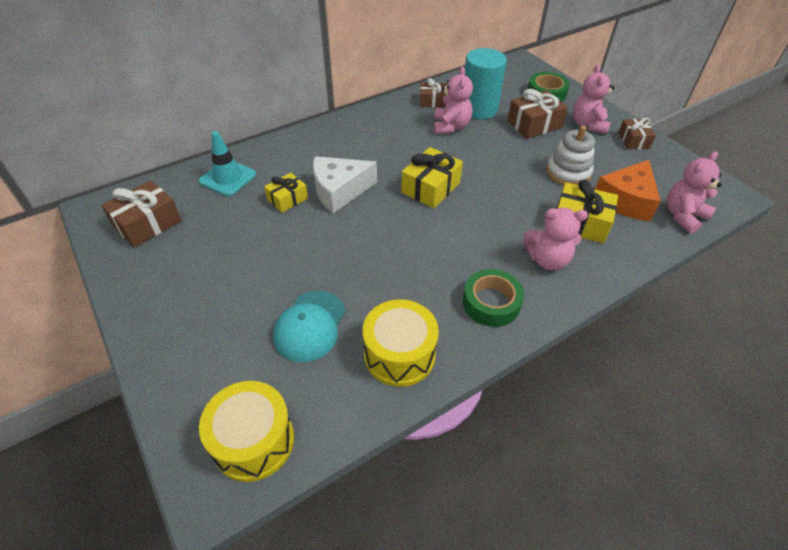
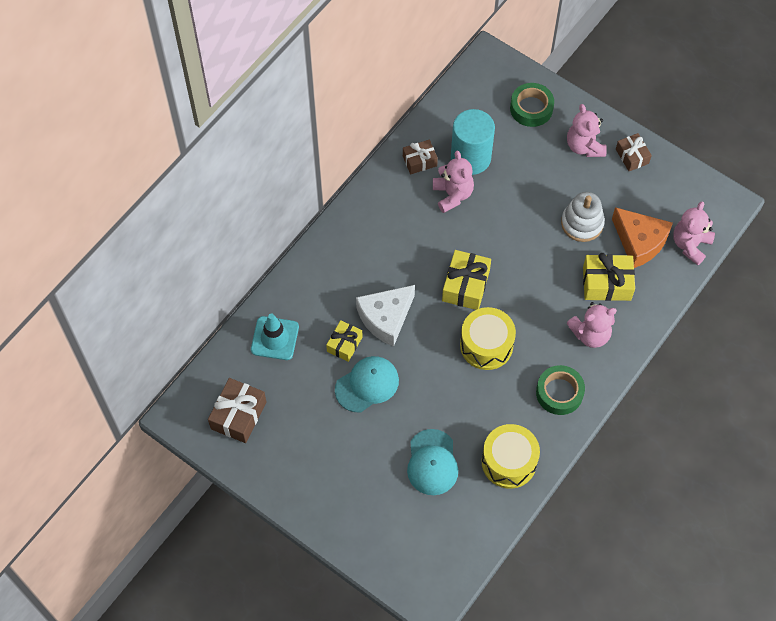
camera: 20 degrees left, 15 degrees up
(253, 441) = (440, 560): yellow drum -> yellow drum (486, 345)
(287, 235) = (367, 385): none -> turquoise cap
(534, 124) = (532, 164): brown gift -> none
(626, 200) = (639, 242): orange cheese -> orange cheese turned 60 degrees counterclockwise

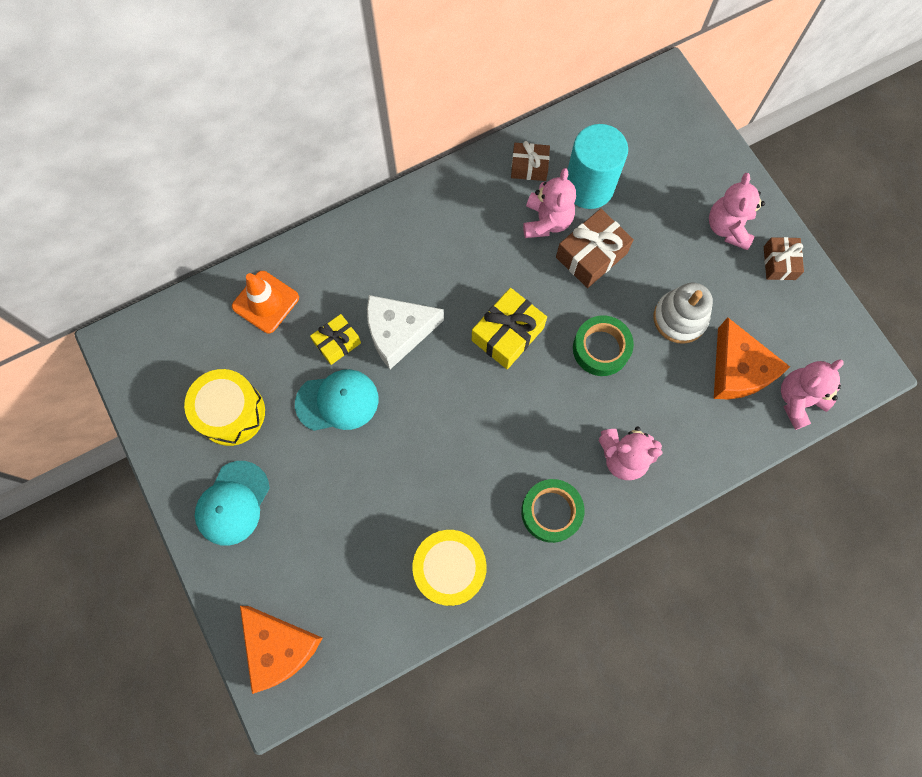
camera: 25 degrees right, 10 degrees up
(238, 415) = (181, 373): brown gift -> brown gift (591, 255)
(275, 338) = (265, 302): turquoise traffic cone -> orange traffic cone
(416, 567) = (279, 647): none -> orange cheese
(432, 462) = (362, 528): turquoise cap -> turquoise cap (233, 503)
(486, 345) = (495, 415): yellow drum -> yellow drum (231, 413)
(531, 108) = (687, 158): green tape -> green tape (601, 348)
(607, 283) = (673, 403): yellow gift -> none

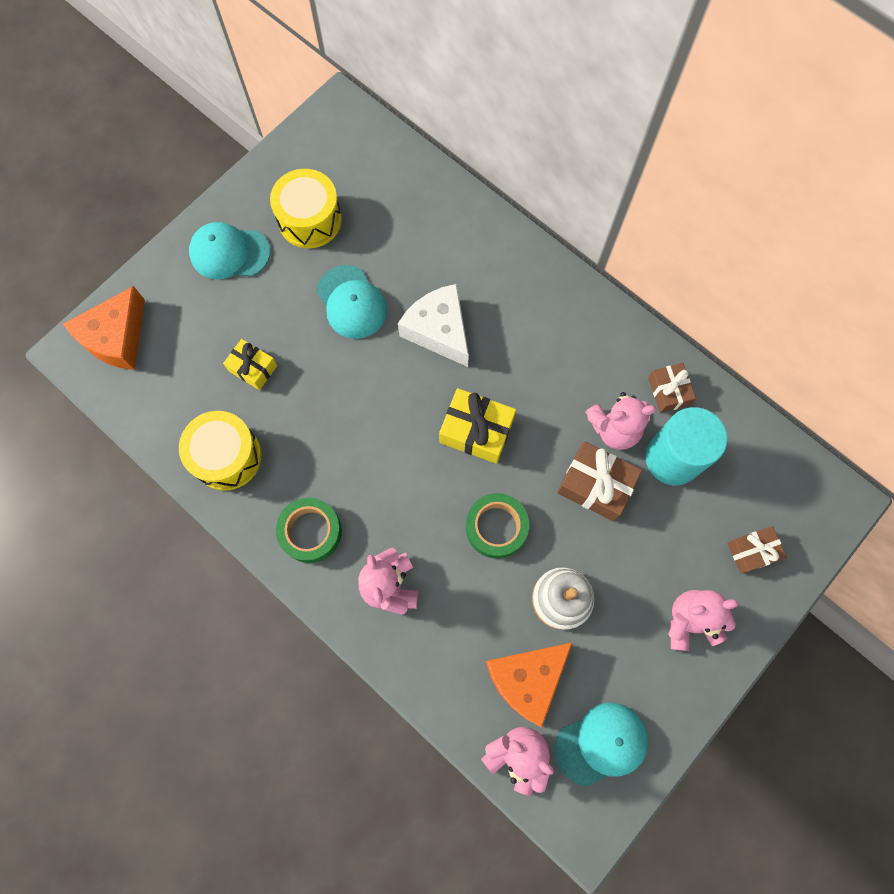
camera: 70 degrees right, 0 degrees up
(265, 302) = (424, 206): orange traffic cone -> none
(337, 343) = (408, 281): yellow gift -> yellow gift (253, 368)
(779, 263) = (672, 691): brown gift -> brown gift (752, 551)
(805, 331) = (601, 743): none -> turquoise cap

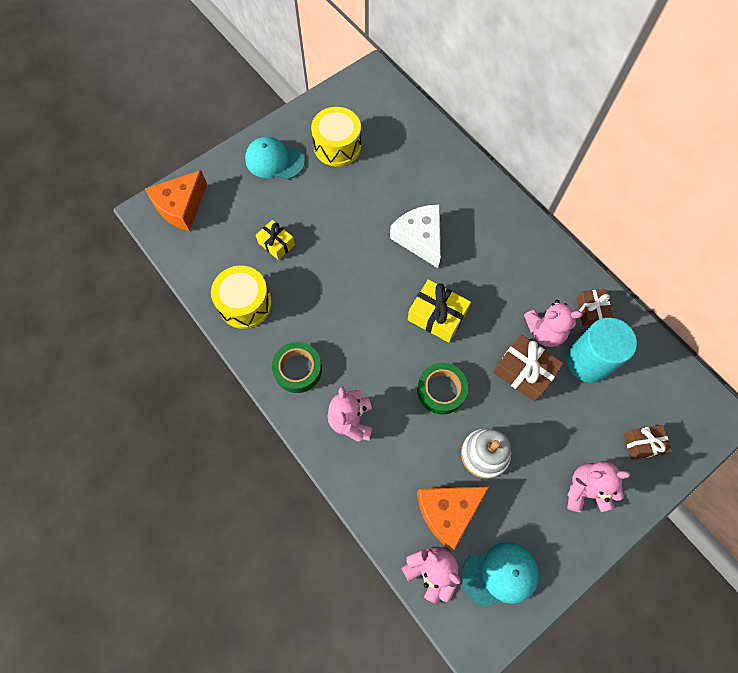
camera: 10 degrees right, 5 degrees down
(352, 302) = (358, 208): turquoise cap -> none

